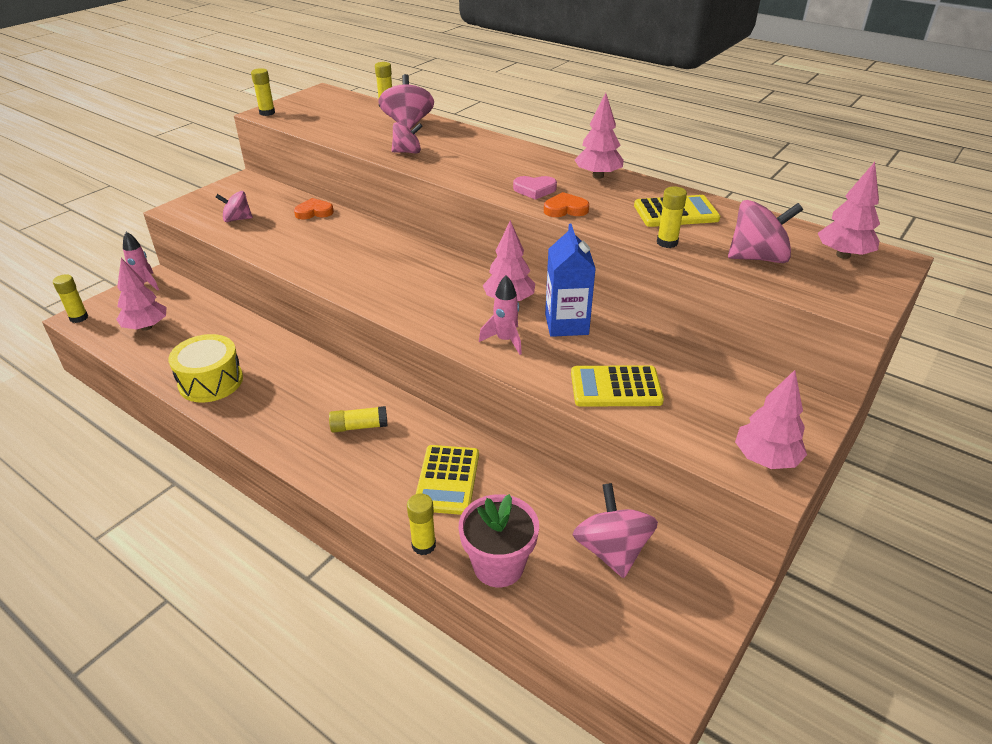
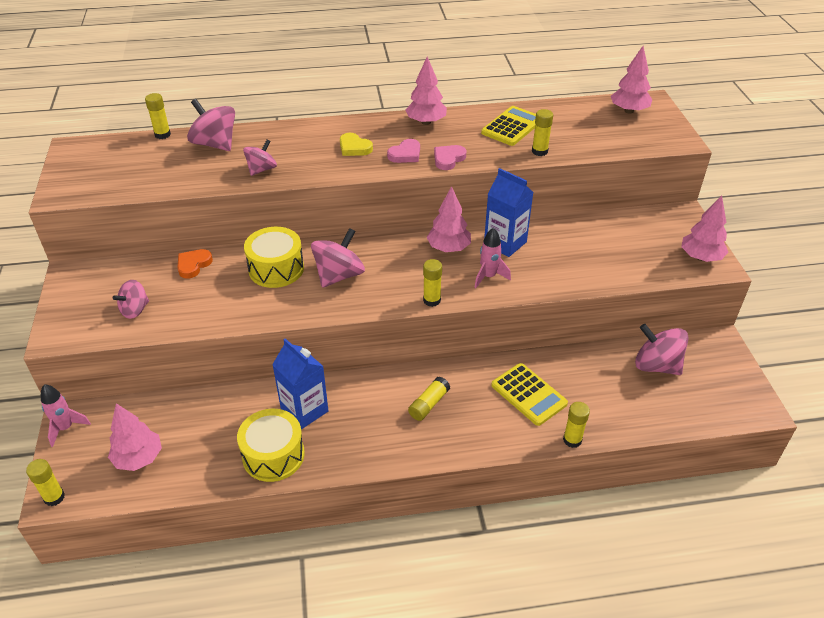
camera: 45 degrees left, 5 degrees up
(267, 113) = (61, 194): yellow glue stick -> yellow glue stick (432, 300)
(274, 367) = (304, 410): none -> blue carton
(358, 243) = (276, 269): none -> yellow drum
(498, 565) = (621, 418): pink flower pot -> none
(502, 168) = (354, 148): none -> yellow heart
(565, 209) = (448, 159): orange heart -> pink heart
(615, 387) = (587, 265): yellow calculator -> none
(757, 258) = (596, 135): pink spinning top -> pink spinning top (339, 275)

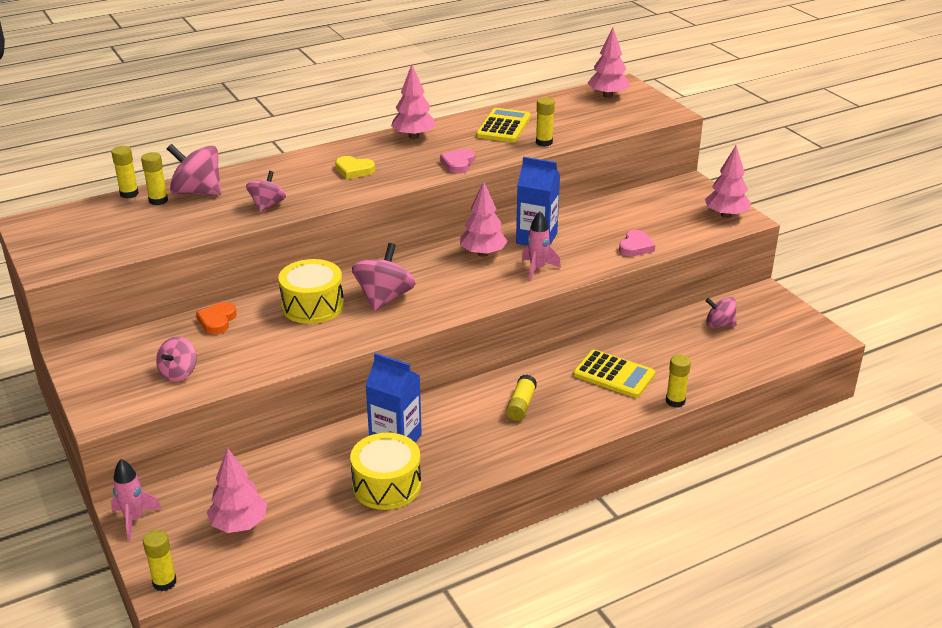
camera: 20 degrees left, 10 degrees down
(405, 154) = (412, 167): pink heart -> pink heart (635, 246)
(432, 300) = (493, 299): yellow glue stick -> yellow glue stick (158, 200)
(656, 365) = (719, 325): pink spinning top -> pink spinning top, size x0.63

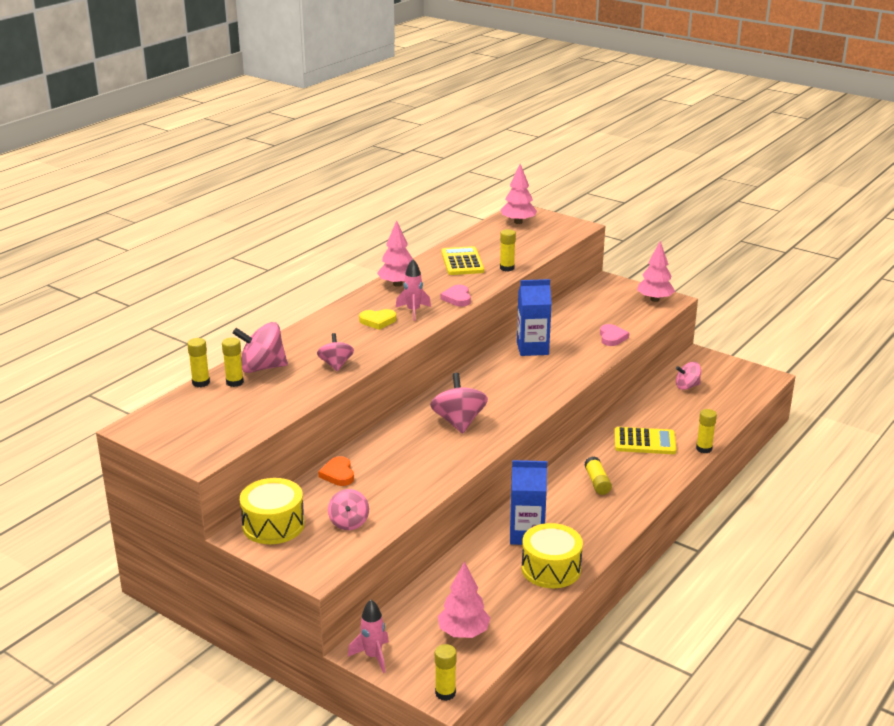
camera: 25 degrees left, 5 degrees down
(312, 306) = (406, 442): yellow drum -> yellow drum (273, 525)
(483, 253) = (502, 369): pink tree -> none
(537, 269) = (556, 371): pink rocket -> pink rocket (413, 311)

